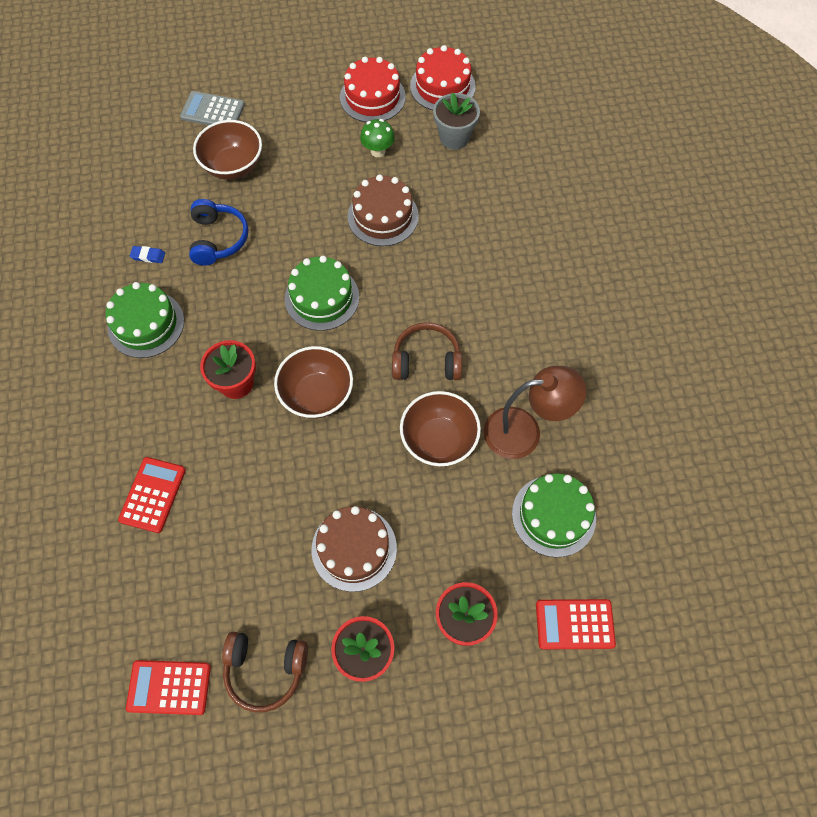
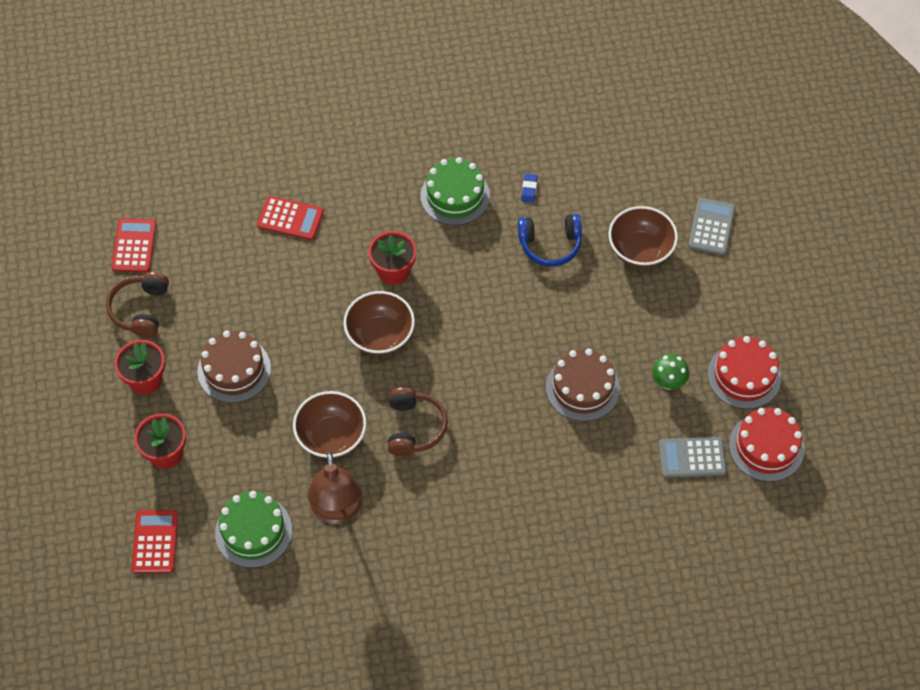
camera: 90 degrees right, 5 degrees down
(322, 298) = (484, 336): green cake -> none
(454, 137) = (692, 457): grey flower pot -> grey calculator

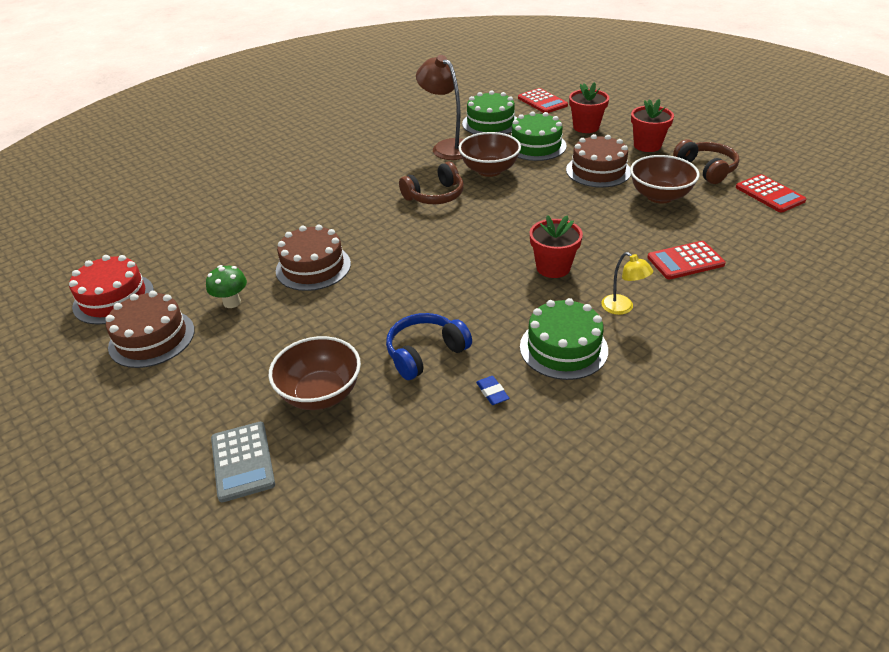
camera: 150 degrees right, 20 degrees down
(249, 451) = (536, 146): none -> green cake
(380, 336) = (516, 227): brown bowl -> brown bowl (659, 196)
(383, 204) = (622, 308): none -> yellow lamp
(414, 427) = (435, 196): brown headphones -> brown headphones turned 90 degrees counterclockwise
(692, 457) = (186, 266): grey calculator -> none
(744, 376) = (152, 338): red cake -> brown cake

